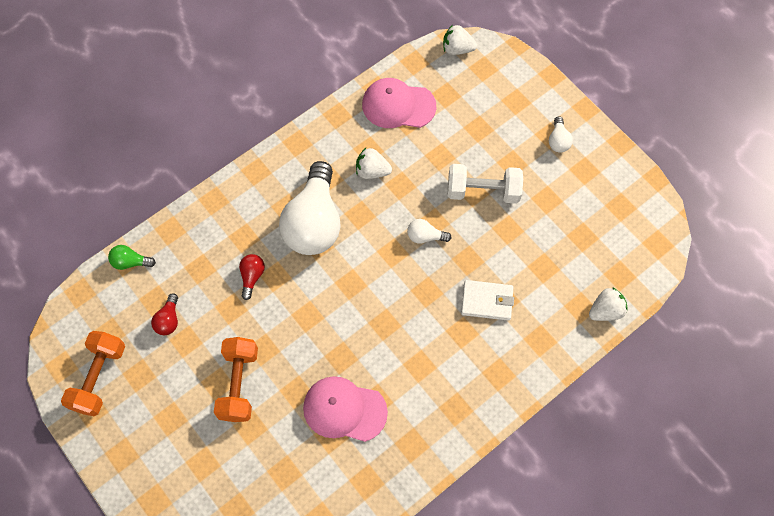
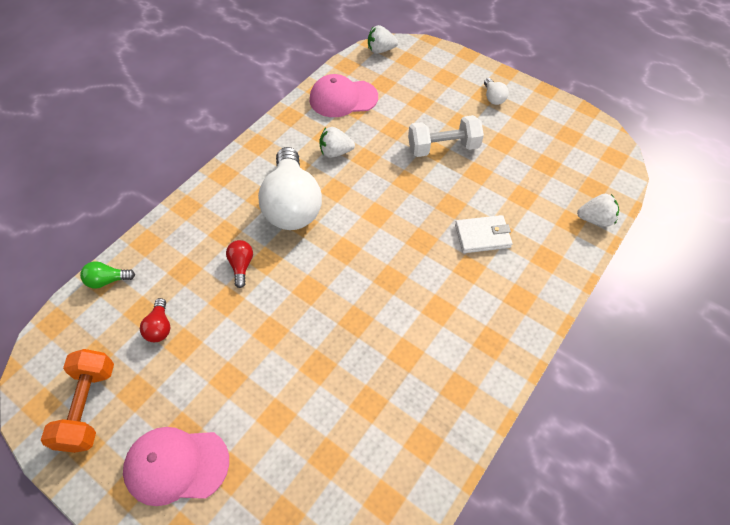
camera: 15 degrees left, 10 degrees down
(239, 384) = (252, 374): orange dumbbell -> none
(344, 409) = (375, 372): pink cap -> pink cap (176, 465)
(425, 236) = (403, 194): white light bulb -> none
(605, 311) = (595, 219): white strawberry -> white strawberry turned 45 degrees clockwise

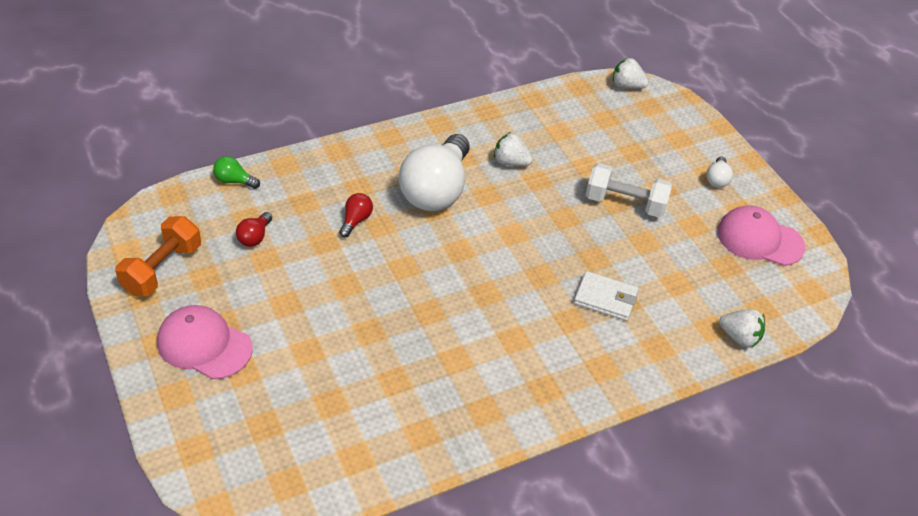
camera: 25 degrees right, 10 degrees down
(343, 98) = (553, 116): pink cap -> pink cap (759, 239)

